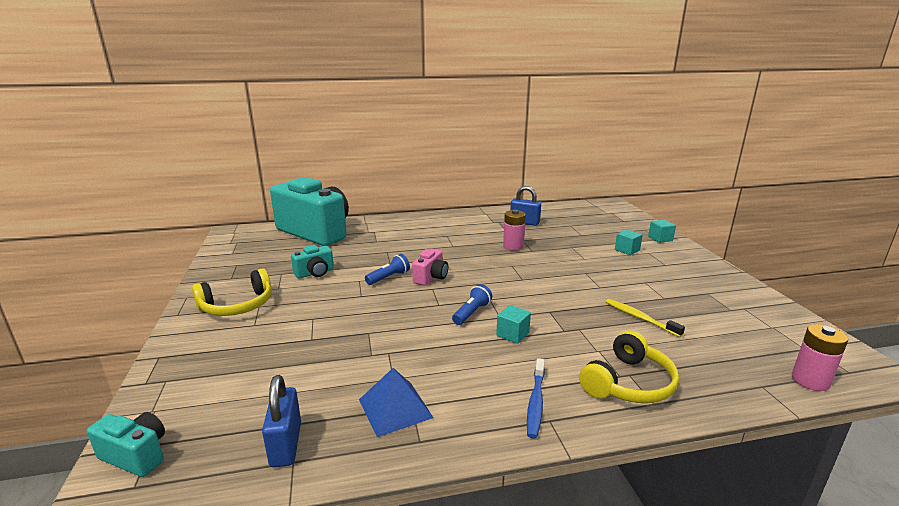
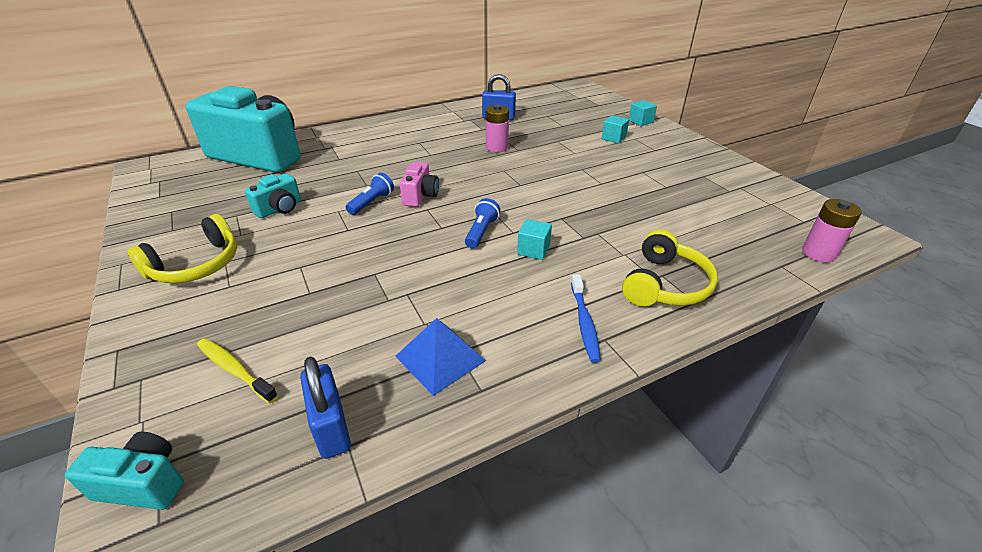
camera: 15 degrees left, 15 degrees up
(640, 318) = (651, 212): yellow toothbrush -> yellow toothbrush (235, 370)

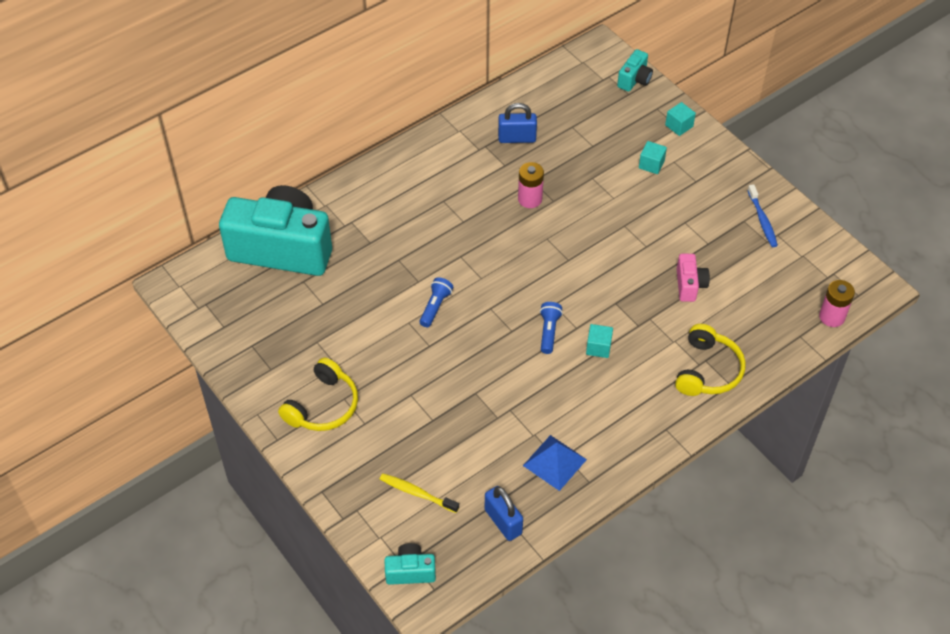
camera: 10 degrees left, 15 degrees up
(280, 209) = (353, 328): turquoise camera -> turquoise camera (634, 80)
(420, 196) = (478, 290): pink camera -> pink camera (689, 285)
(584, 322) = (650, 416): blue toothbrush -> blue toothbrush (762, 220)

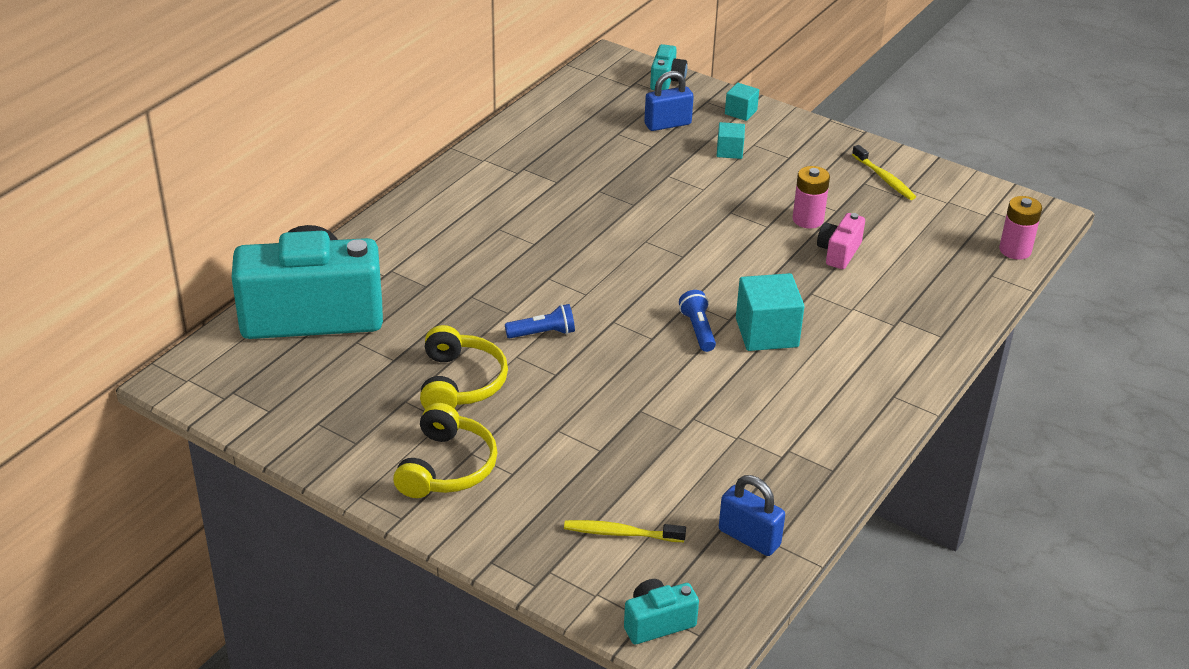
camera: 20 degrees left, 15 degrees down
(435, 306) = (543, 333): blue flashlight -> blue flashlight turned 75 degrees clockwise
(517, 138) = (558, 155): blue padlock -> blue padlock (667, 124)
(530, 199) = (604, 208): pink battery -> pink battery (808, 219)
(554, 462) = (779, 459): blue pyramid -> none
(598, 347) = (766, 333): turquoise cube -> turquoise cube, size x1.80
(689, 285) = (838, 252): pink camera -> pink camera turned 135 degrees counterclockwise
(707, 370) = (907, 328): yellow headphones -> yellow headphones (460, 383)
(762, 220) = (884, 178): blue toothbrush -> yellow toothbrush

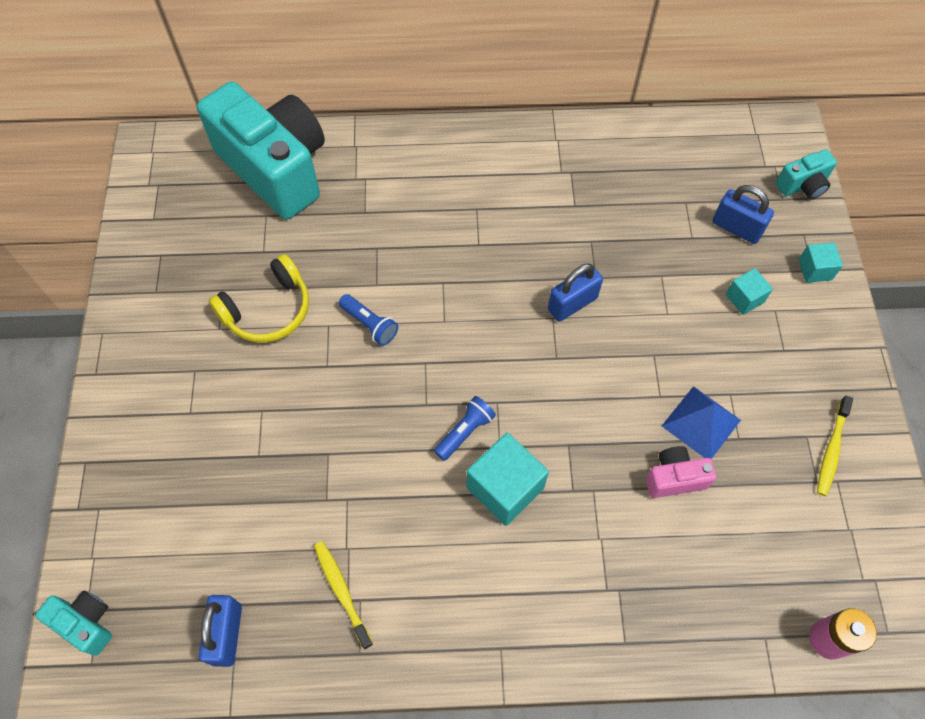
camera: 55 degrees right, 25 degrees up
(446, 467) = (167, 365): yellow headphones -> none
(621, 533) = (171, 532): yellow toothbrush -> yellow toothbrush (342, 592)
(644, 226) = (572, 304): none -> blue padlock
(808, 219) = (701, 423): pink battery -> blue pyramid

